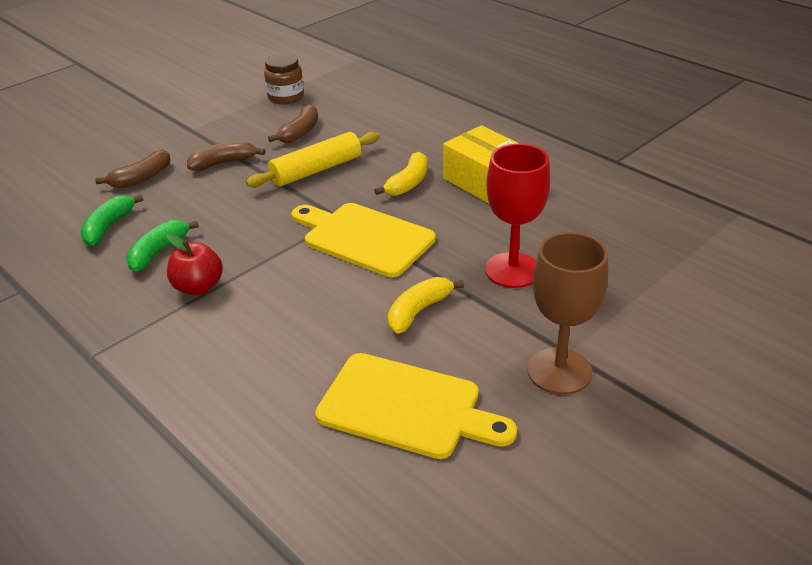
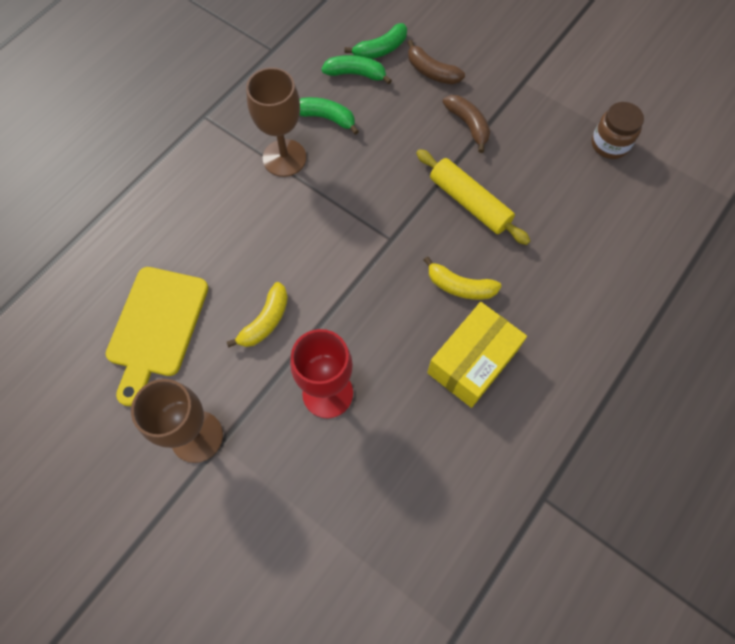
camera: 80 degrees right, 30 degrees up
(86, 208) = (380, 49): none -> green banana
(198, 287) = (284, 158): red apple -> brown goblet
(300, 132) = (538, 173): brown banana -> none
(364, 238) = (362, 263): yellow cutting board -> none
(419, 311) = (265, 321): yellow banana -> yellow banana turned 90 degrees clockwise

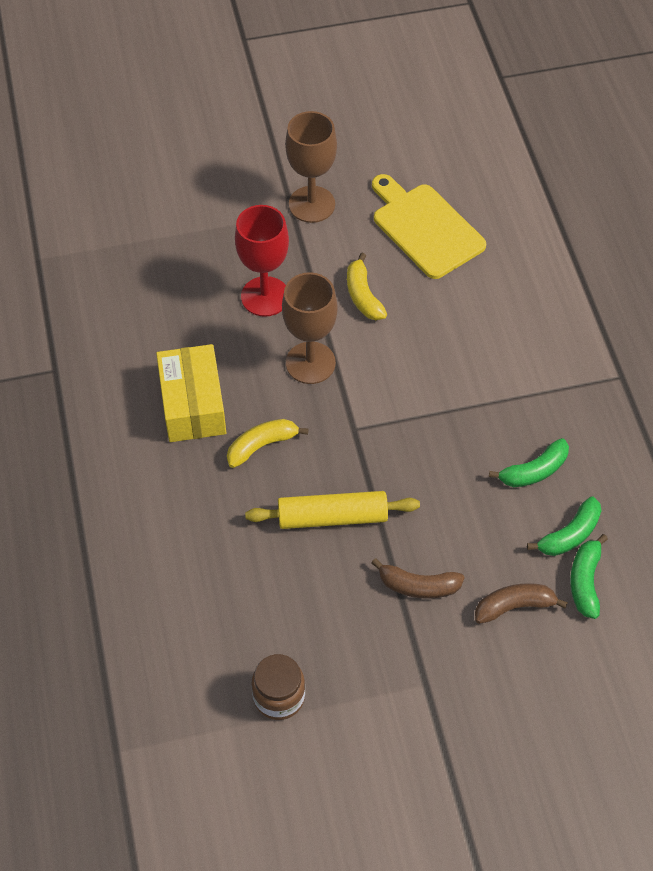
camera: 130 degrees right, 10 degrees down
(284, 158) = (515, 407): brown goblet -> brown goblet (310, 363)

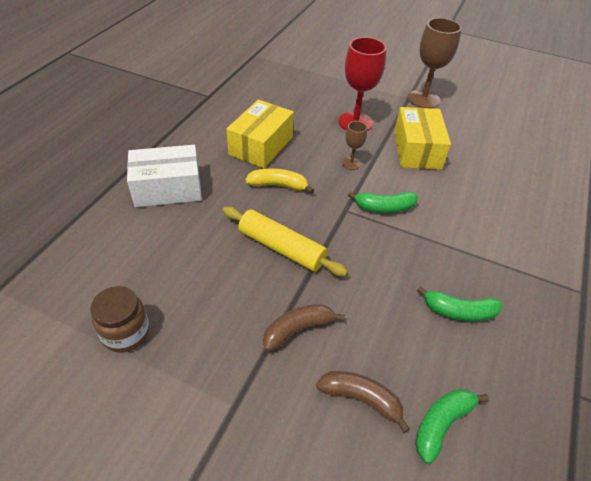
camera: 35 degrees right, 10 degrees down
(152, 531) = (168, 188): none -> white box
(310, 363) = (351, 163): brown goblet -> brown goblet, size x0.51
(363, 295) = (417, 150): yellow banana -> yellow box
(418, 586) = (298, 329): brown banana -> brown banana turned 105 degrees clockwise
(425, 228) = (488, 140): yellow cutting board -> none
(569, 535) = (455, 376): green banana -> green banana (384, 207)

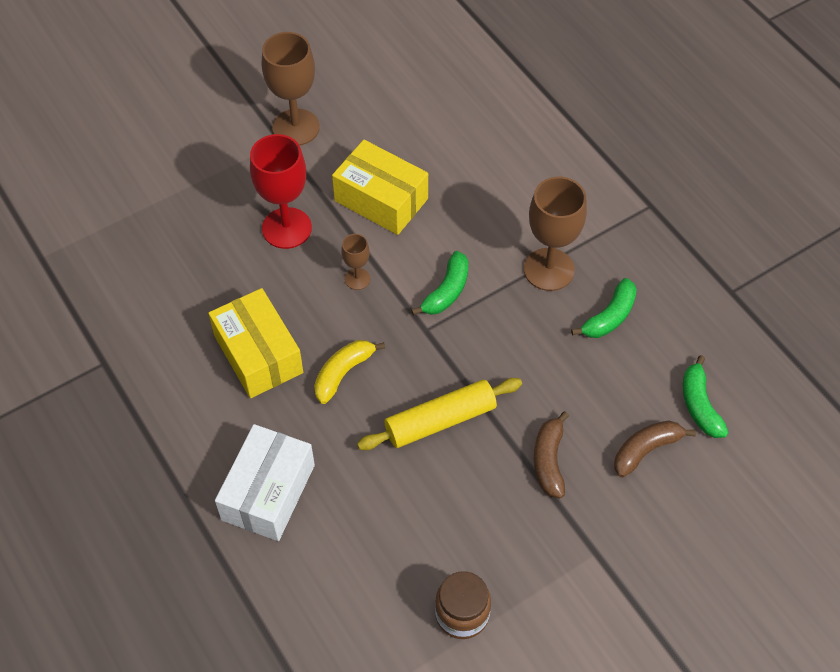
camera: 55 degrees left, 10 degrees up
(458, 254) = (549, 269): none -> brown goblet

